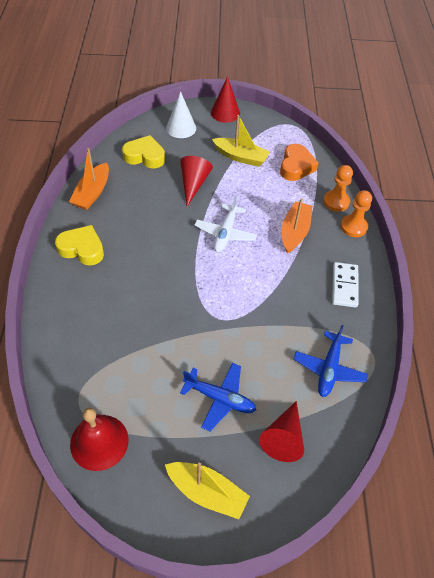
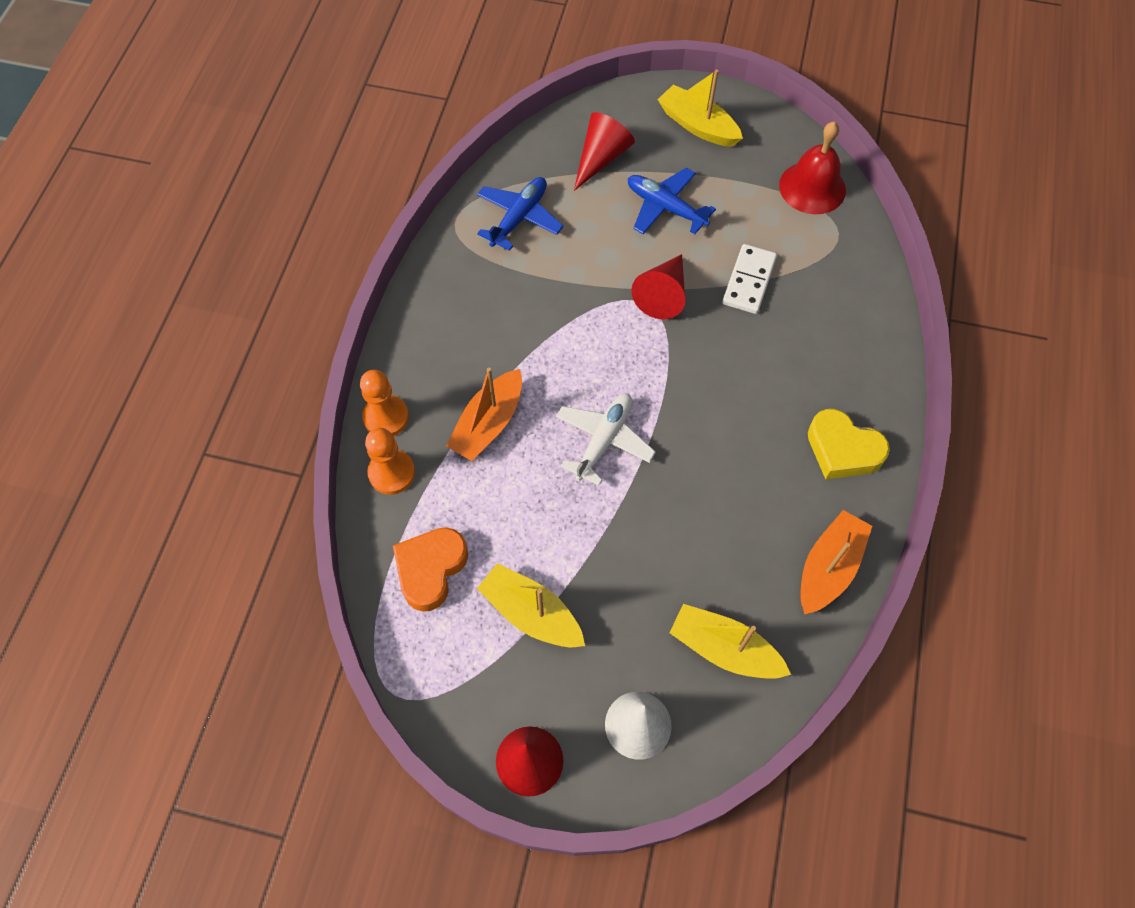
camera: 165 degrees left, 10 degrees up
(145, 156) = (724, 649): yellow heart -> yellow boat
(193, 184) = (638, 558): red cone -> red cone (663, 294)
(344, 286) = (449, 320): white domino -> white domino (748, 281)

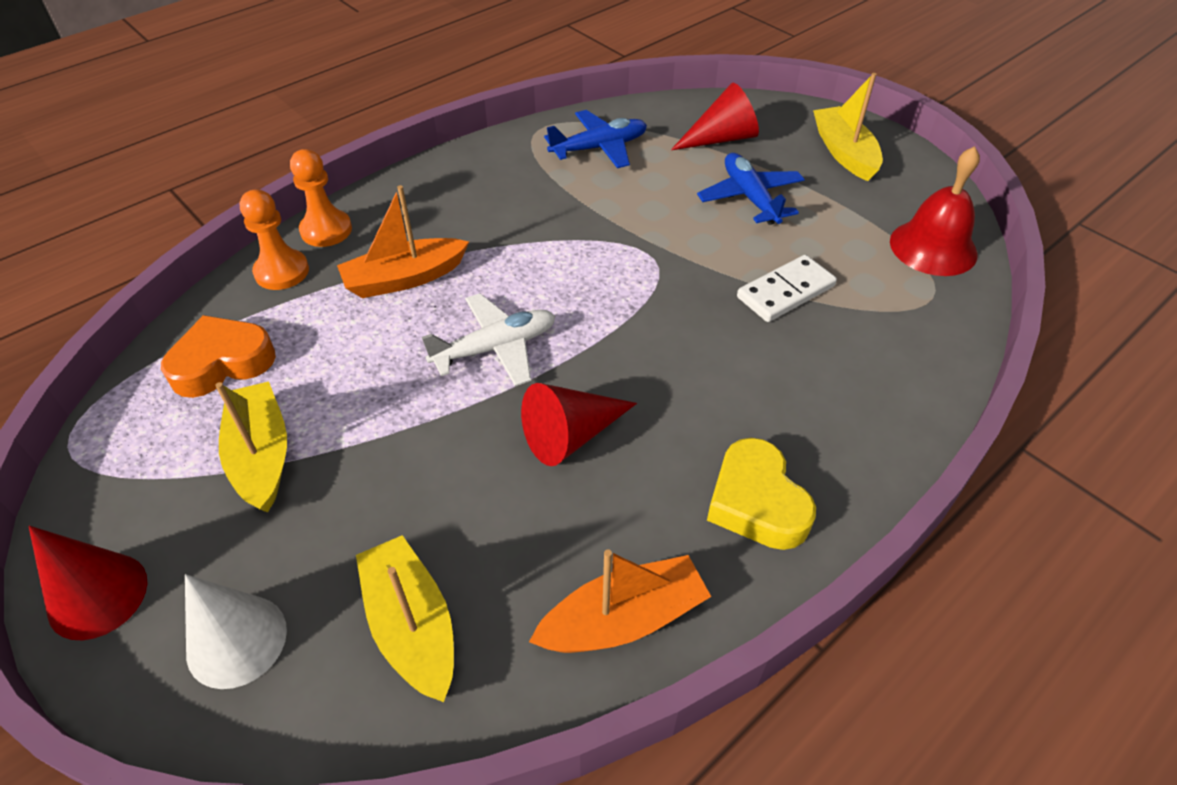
camera: 35 degrees right, 15 degrees down
(663, 294) = (680, 261): red cone -> red cone (571, 435)

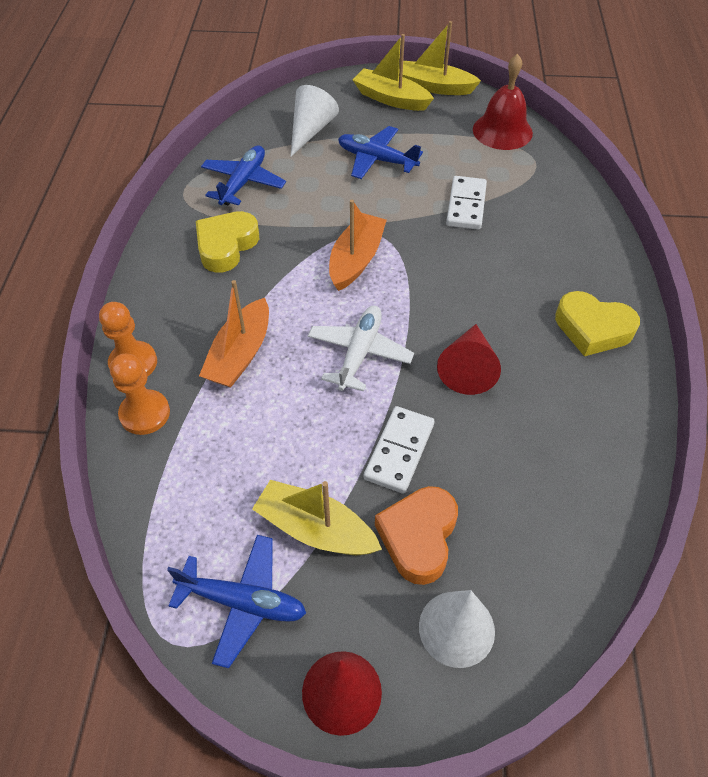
camera: 45 degrees left, 5 degrees up
(142, 461) = (243, 602): none -> blue plane
(222, 363) = (198, 502): orange heart -> orange heart (418, 537)
(409, 453) = (399, 451): none -> white domino
(412, 626) = (529, 531): yellow boat -> yellow boat (434, 87)
(514, 189) = (226, 246): none -> yellow heart
(623, 620) = (612, 435): orange boat -> orange boat (356, 259)
(721, 138) = (310, 130): red cone -> white cone

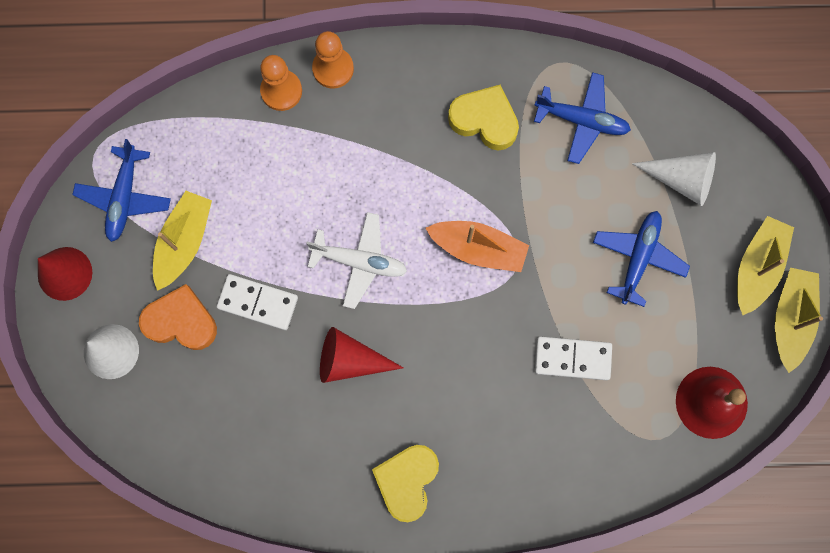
camera: 85 degrees right, 25 degrees up
(240, 354) = (350, 157): orange boat -> none

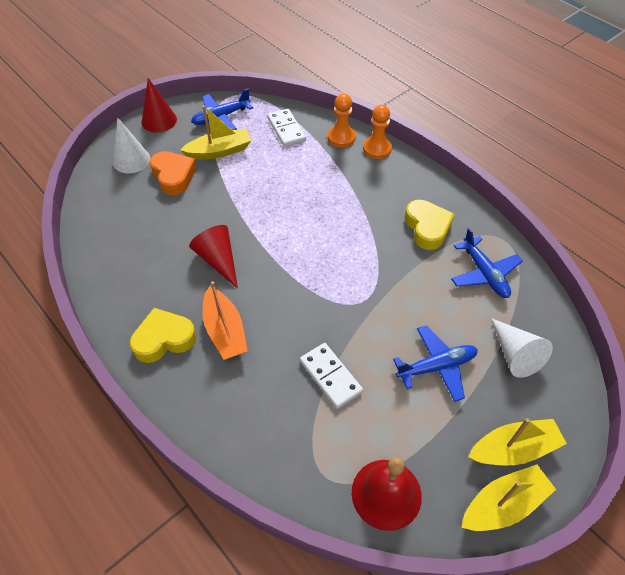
camera: 50 degrees right, 25 degrees down
(258, 302) = (214, 199): white domino -> white domino (286, 129)
(359, 261) = (282, 226): white plane -> none
(478, 248) = (349, 276): orange boat -> orange boat (225, 331)

